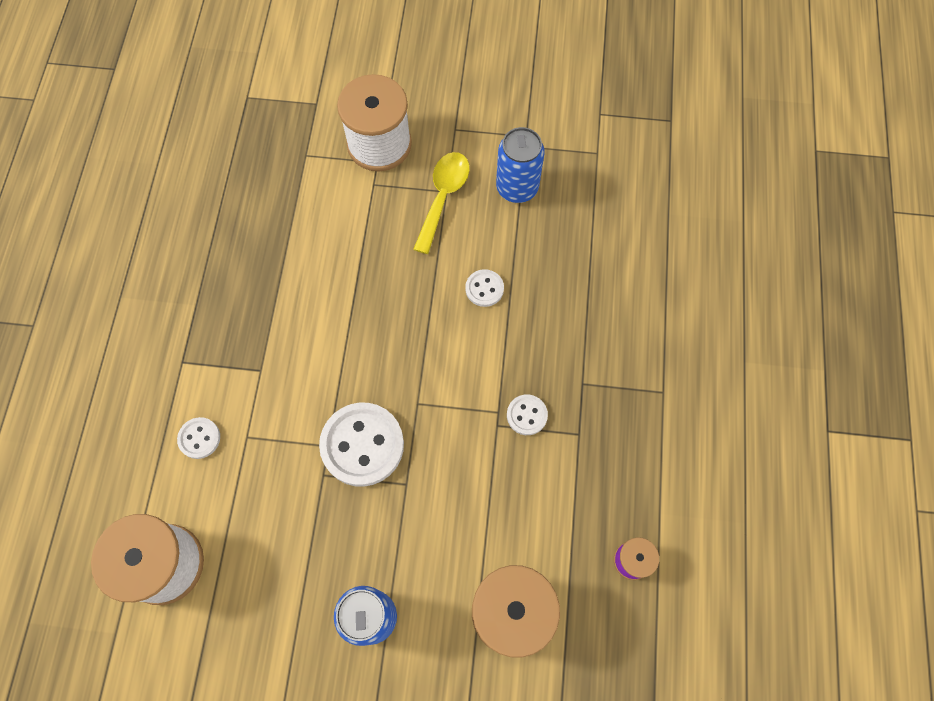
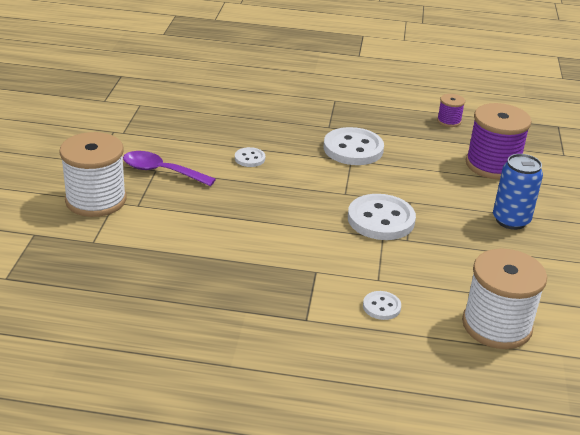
camera: 90 degrees left, 35 degrees down
(443, 197) = (161, 171): yellow spoon -> purple spoon
(517, 188) = (162, 138): blue can -> none
(527, 415) = (353, 149): white button -> white button, size x2.01

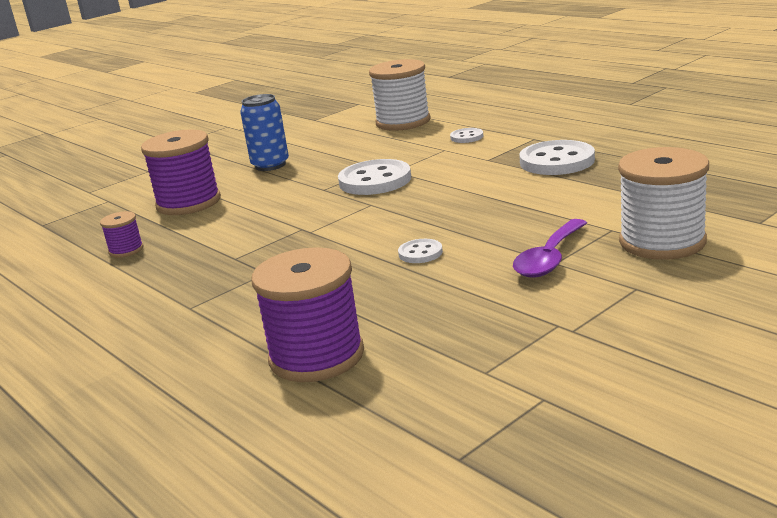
camera: 135 degrees left, 10 degrees down
(161, 171) = (549, 258): purple spoon -> purple spoon turned 60 degrees clockwise
(228, 94) = (316, 356): none -> purple spool
(353, 149) = (287, 241): white button -> white button (557, 161)

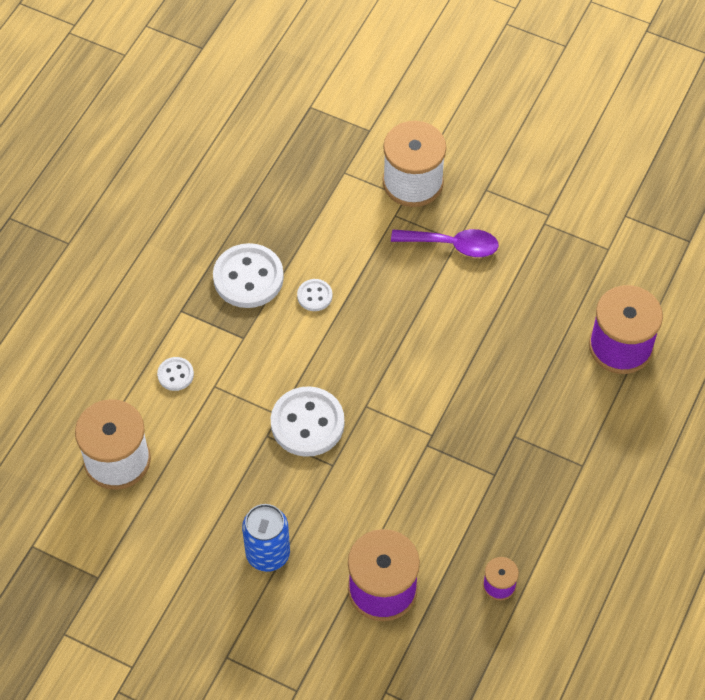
camera: 115 degrees left, 35 degrees up
(420, 253) = (459, 332): white button -> white button (314, 296)

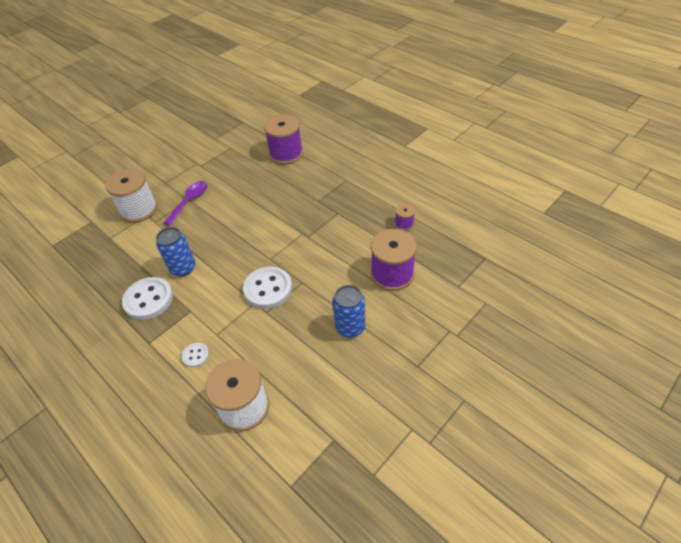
camera: 70 degrees left, 10 degrees down
(314, 296) = (183, 268): white button -> blue can

